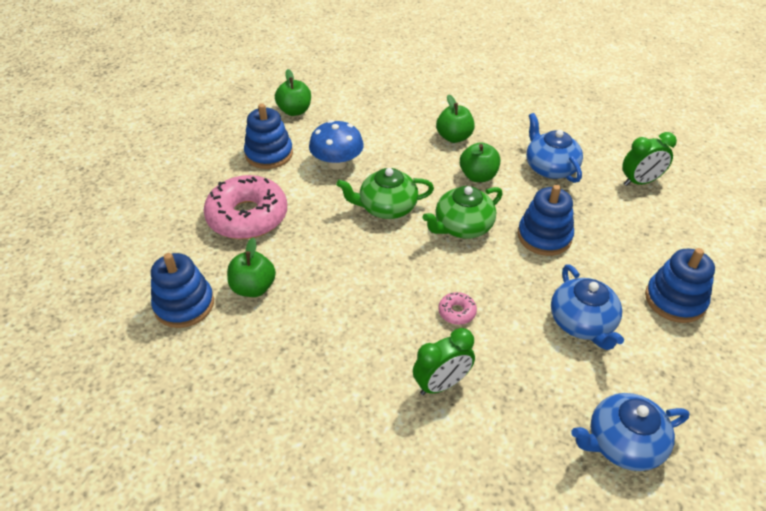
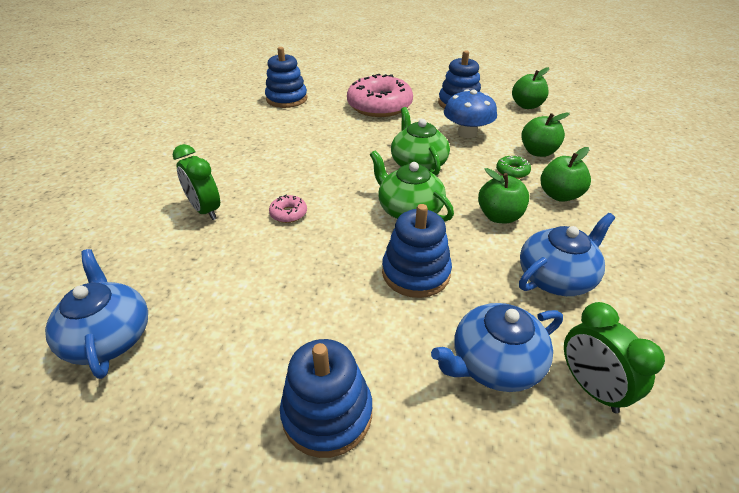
camera: 80 degrees right, 5 degrees down
(253, 288) = (305, 118): green apple -> green apple (538, 152)
(414, 152) = (512, 171): none -> green donut
(582, 323) = (279, 306): blue teapot -> blue teapot (494, 363)

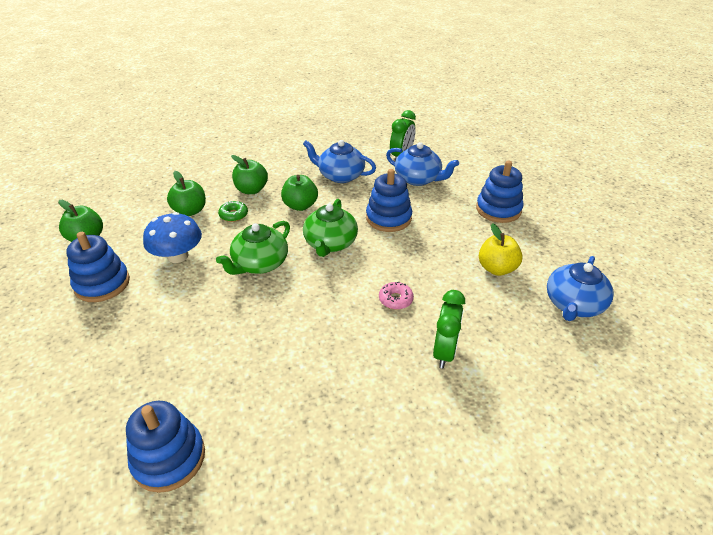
camera: 125 degrees left, 0 degrees up
(233, 311) = (497, 268): none -> yellow apple
(379, 106) = (143, 344): pink donut -> none

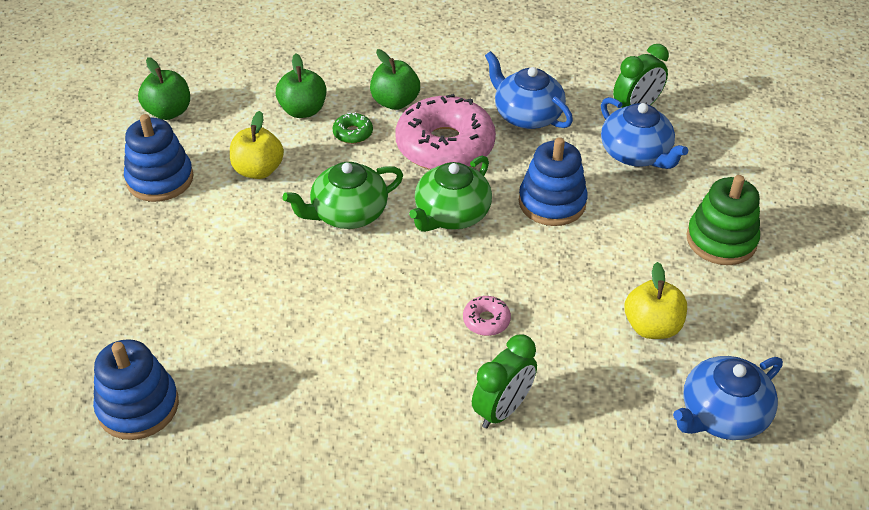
camera: 25 degrees right, 5 degrees up
(178, 256) = (258, 170): blue mushroom -> yellow apple
(300, 206) = (445, 146): green apple -> pink donut
(498, 209) = (721, 240): blue stacking toy -> green stacking toy

